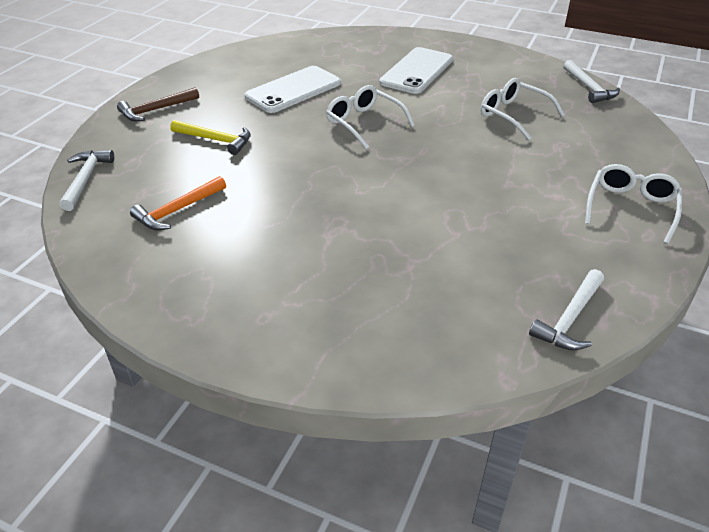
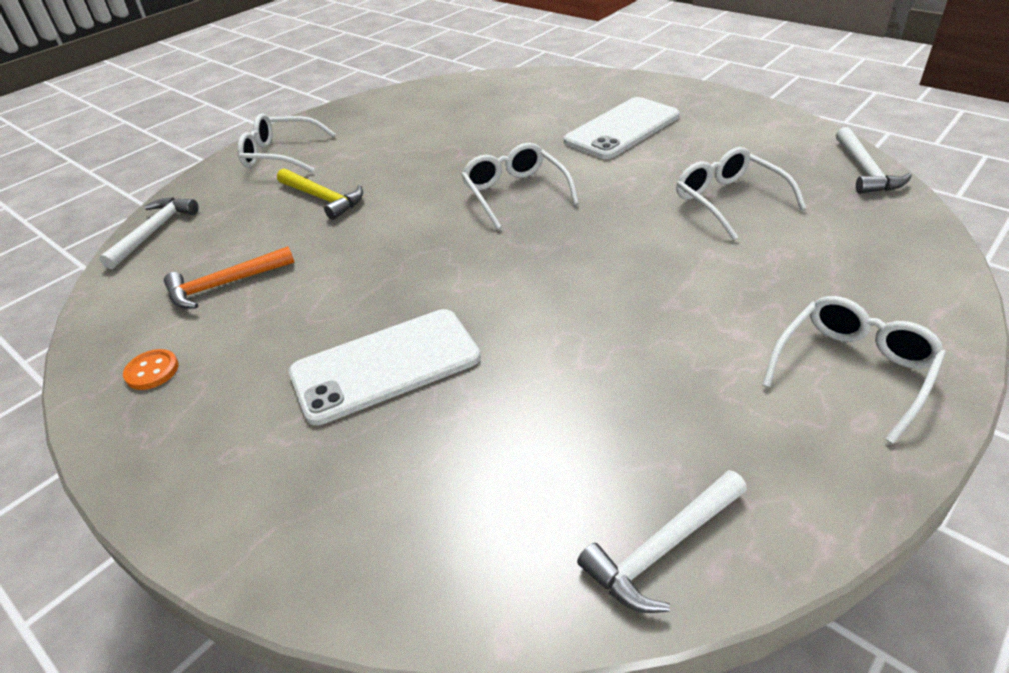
camera: 20 degrees right, 0 degrees up
(156, 110) = (281, 155): brown hammer -> white glasses
(162, 276) = (152, 371): none -> orange button
(293, 90) = (451, 142): white phone -> white phone (385, 365)

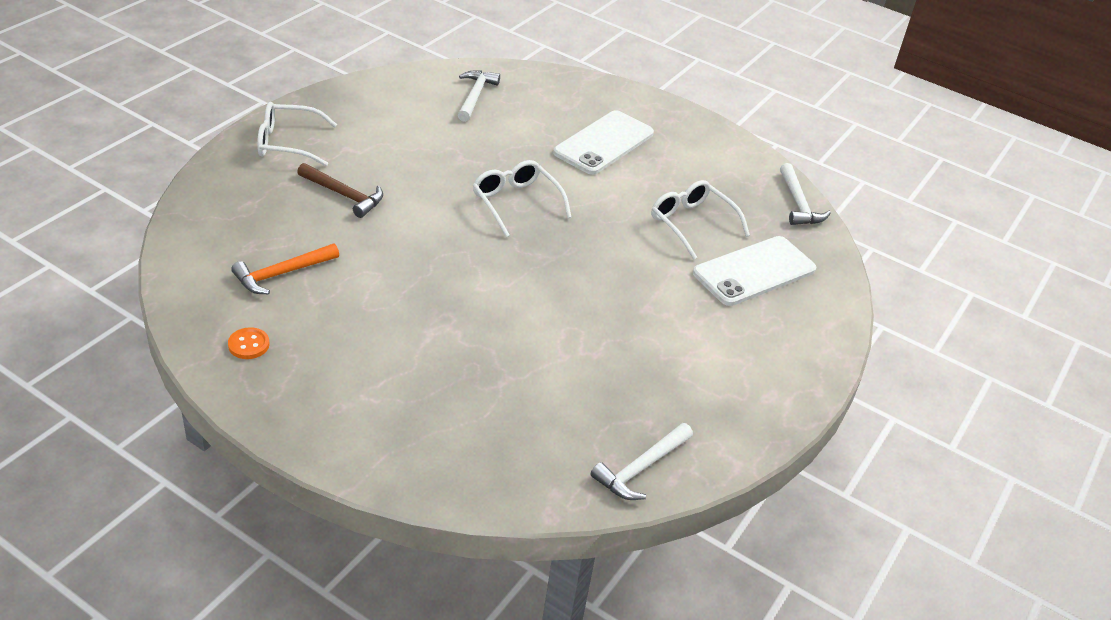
camera: 15 degrees left, 0 degrees up
(154, 232) = (193, 218): white hammer -> white hammer (475, 96)
(323, 198) = (344, 195): yellow hammer -> brown hammer
(385, 365) = (437, 347): white phone -> white phone (754, 271)
(853, 370) = (767, 362): white glasses -> none

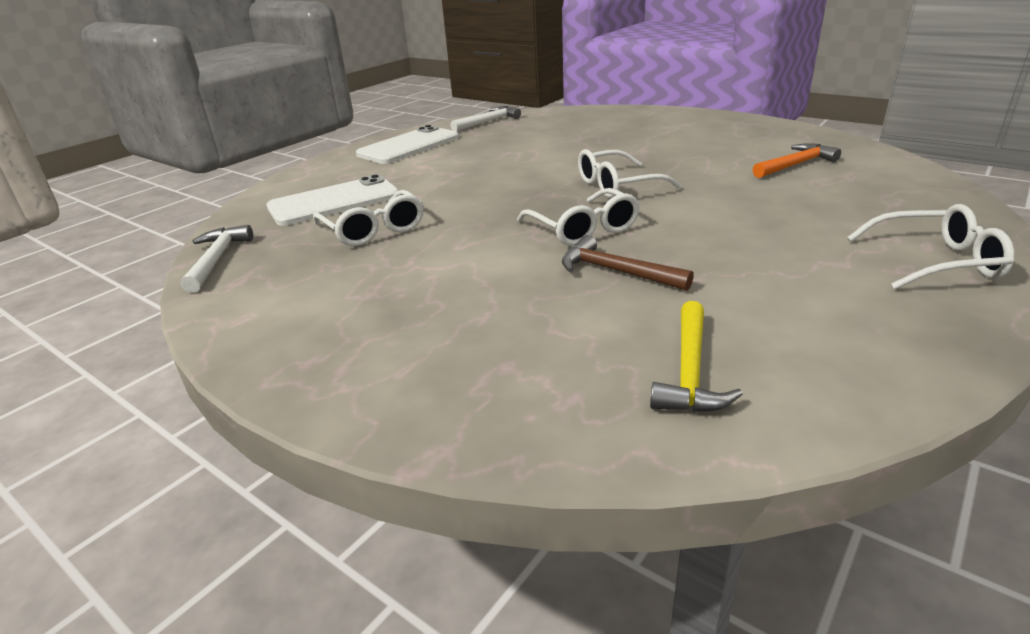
camera: 170 degrees left, 10 degrees down
(249, 345) = (779, 136): orange button -> none
(344, 195) = (795, 218): brown hammer -> brown hammer (616, 271)
(475, 96) = (690, 371): white hammer -> yellow hammer
(476, 261) = (617, 185): none -> white glasses
(603, 143) = (451, 308): white phone -> white phone (409, 146)

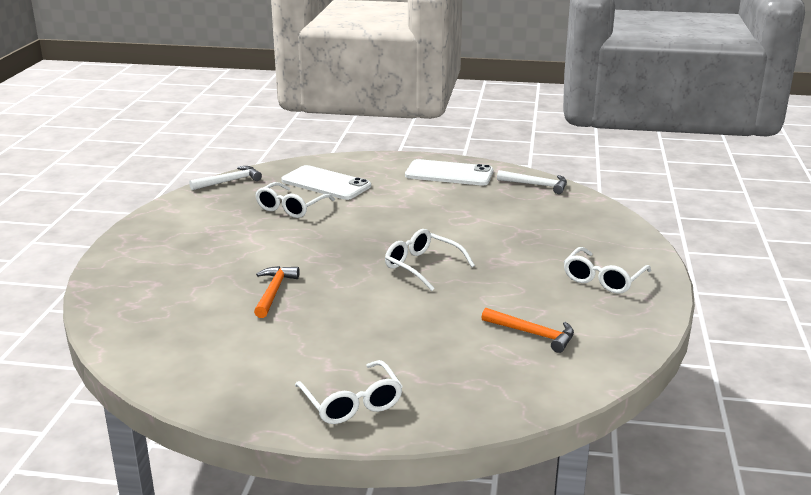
camera: 60 degrees right, 5 degrees down
(583, 229) = (332, 270): white glasses -> white glasses (603, 279)
(616, 271) = (273, 292): brown hammer -> orange hammer
(690, 371) = (169, 331): yellow hammer -> none

